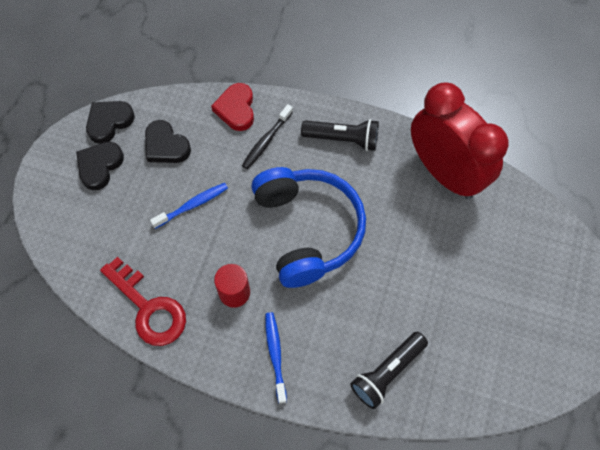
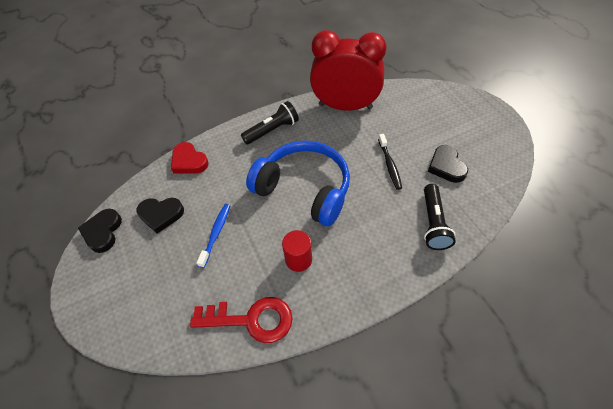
camera: 40 degrees left, 10 degrees down
(99, 166) = (122, 263): black heart -> black heart (446, 166)
(266, 141) = (227, 164): black toothbrush -> black toothbrush (389, 165)
(275, 354) = (363, 271): blue toothbrush -> none

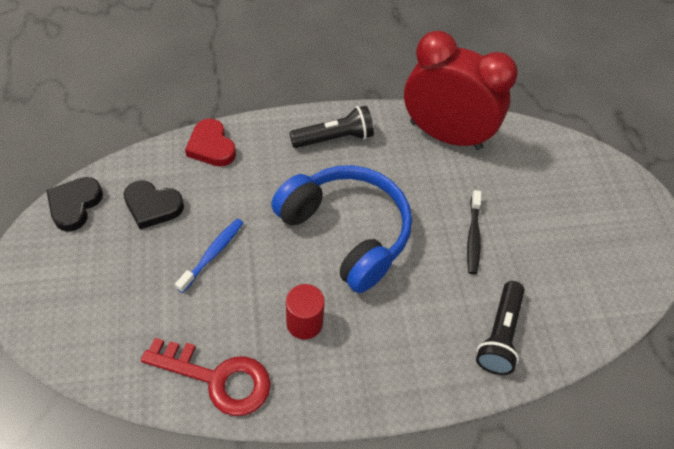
camera: 10 degrees right, 0 degrees up
(446, 166) = (550, 264): black heart -> none

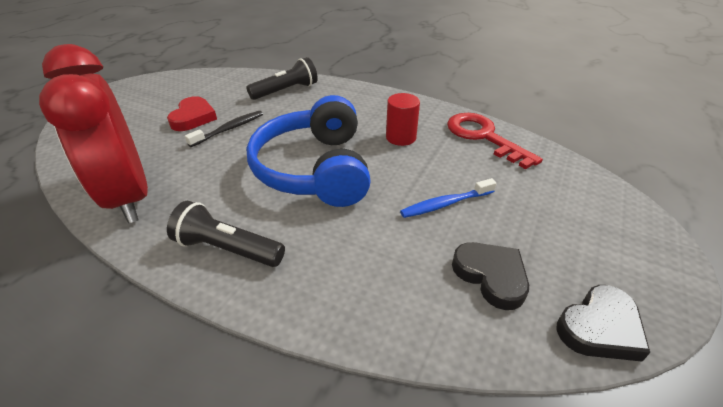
camera: 140 degrees left, 15 degrees down
(211, 146) = (376, 317): red heart -> red heart (193, 117)

